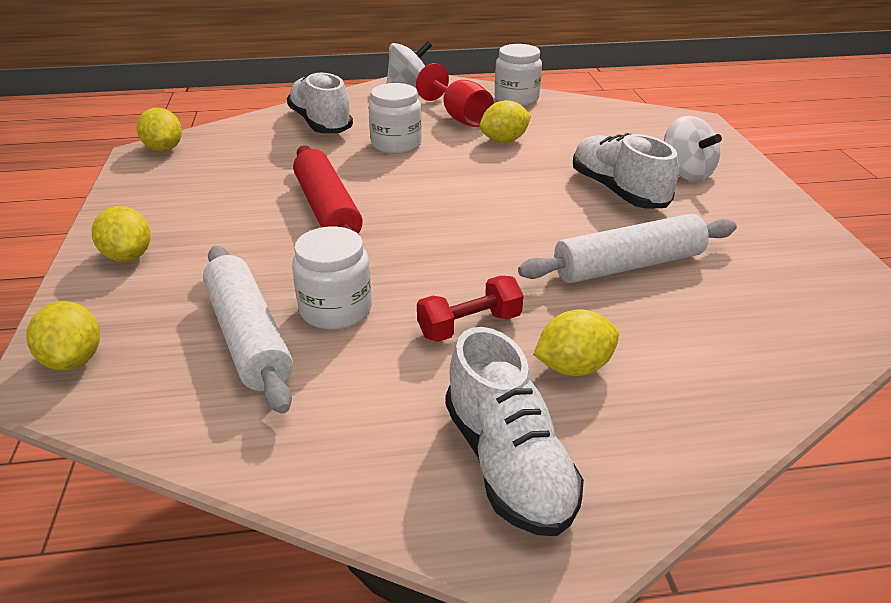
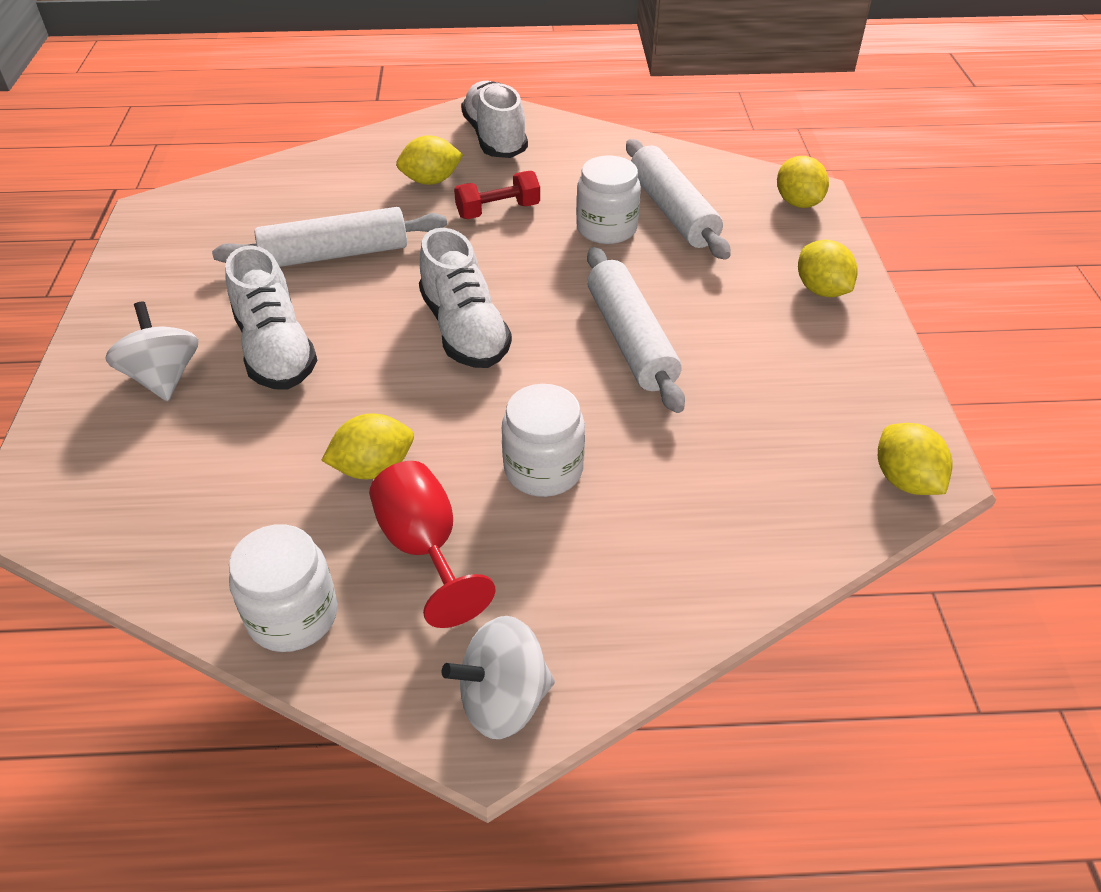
camera: 175 degrees left, 10 degrees up
(320, 123) = (673, 543): white shoe -> white shoe (464, 330)
(327, 210) = (630, 340): red rolling pin -> white rolling pin

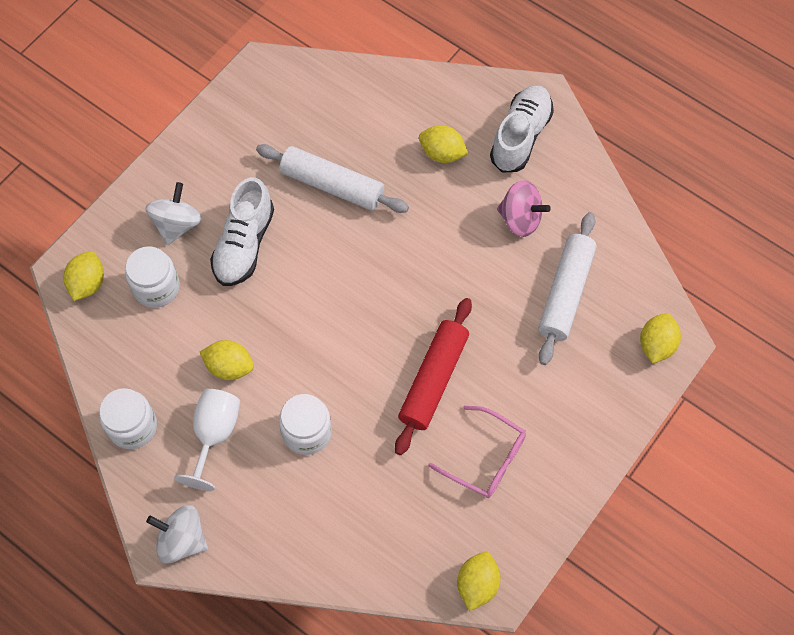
camera: 40 degrees right, 20 degrees up
(424, 547) = (214, 434): red goblet -> white goblet
(464, 330) = (351, 303): white shoe -> none
(498, 211) = (458, 213): red dumbbell -> none
(564, 186) = (520, 219): none -> pink spinning top
(606, 228) = (509, 278): white jar -> white jar (156, 287)
(630, 340) = (433, 380): white rolling pin -> red rolling pin
(766, 369) = (486, 458): none -> pink glasses
(821, 290) = (584, 427): yellow lemon -> yellow lemon (88, 283)

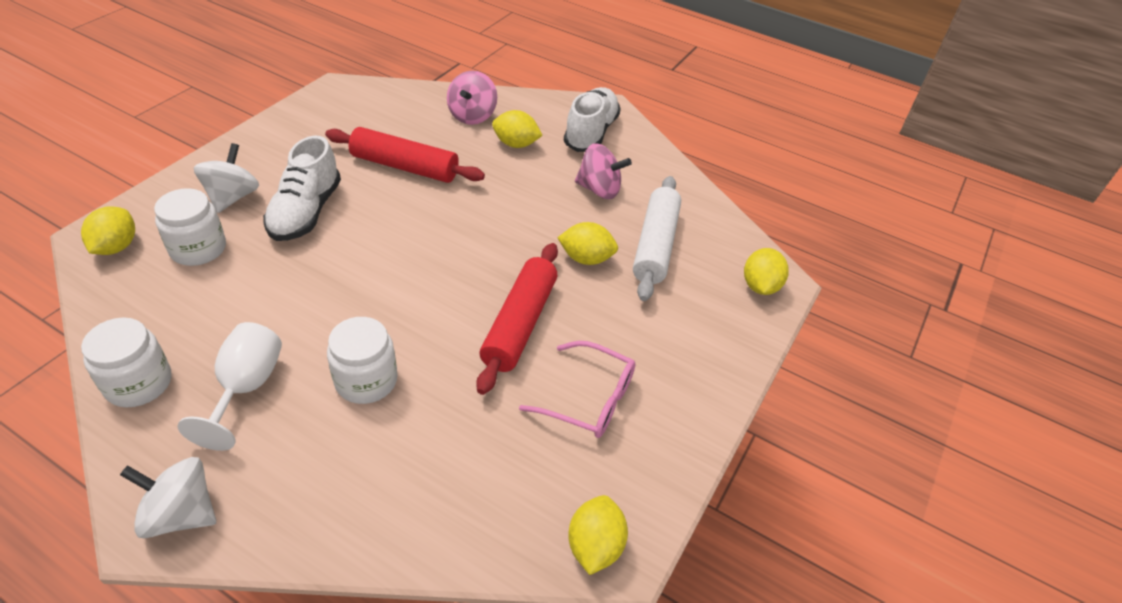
camera: 10 degrees left, 20 degrees down
(229, 367) = (275, 319): yellow lemon -> yellow lemon (586, 258)
(332, 185) = (404, 167): white rolling pin -> red rolling pin
(399, 110) = (472, 116): none -> pink spinning top

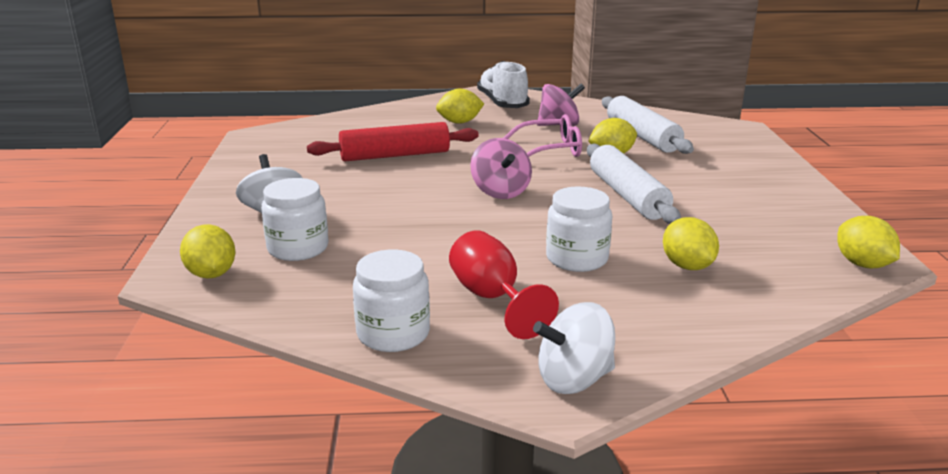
camera: 30 degrees left, 20 degrees down
(246, 387) = (492, 298): white goblet -> red goblet
(306, 212) = (357, 200): white shoe -> none
(472, 116) = (399, 119): pink spinning top -> pink spinning top (500, 192)
(520, 324) = (627, 195): red rolling pin -> white rolling pin
(589, 399) = (735, 209): pink glasses -> pink glasses (551, 150)
(760, 286) = (734, 132): yellow lemon -> yellow lemon (687, 266)

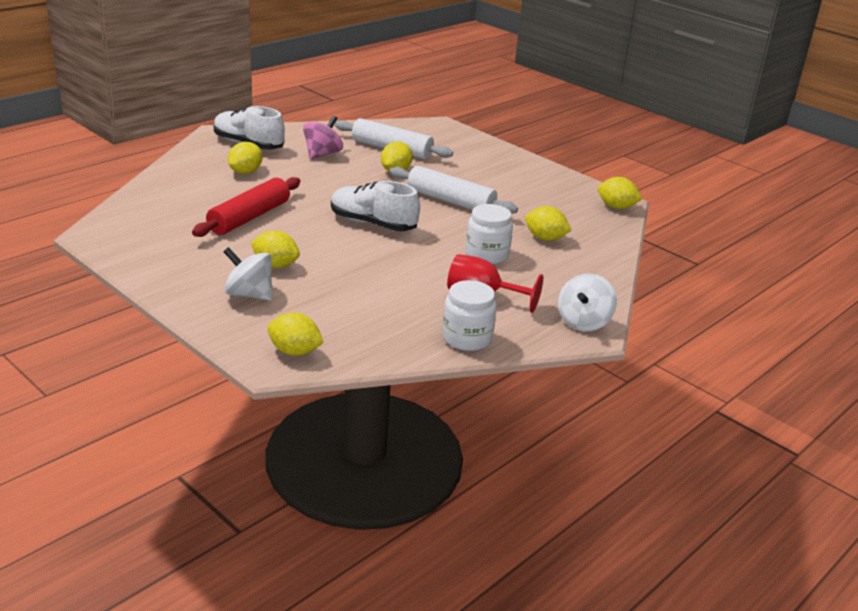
camera: 45 degrees left, 5 degrees up
(298, 248) = (316, 312): white jar -> none
(342, 198) = (275, 265): none -> yellow lemon
(500, 192) = (372, 223): pink spinning top -> white shoe
(551, 150) = (351, 178): pink glasses -> none

